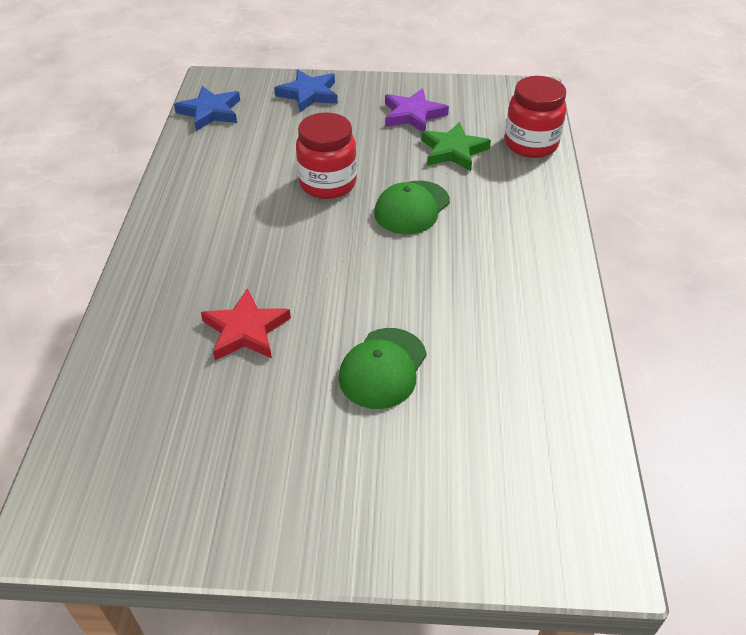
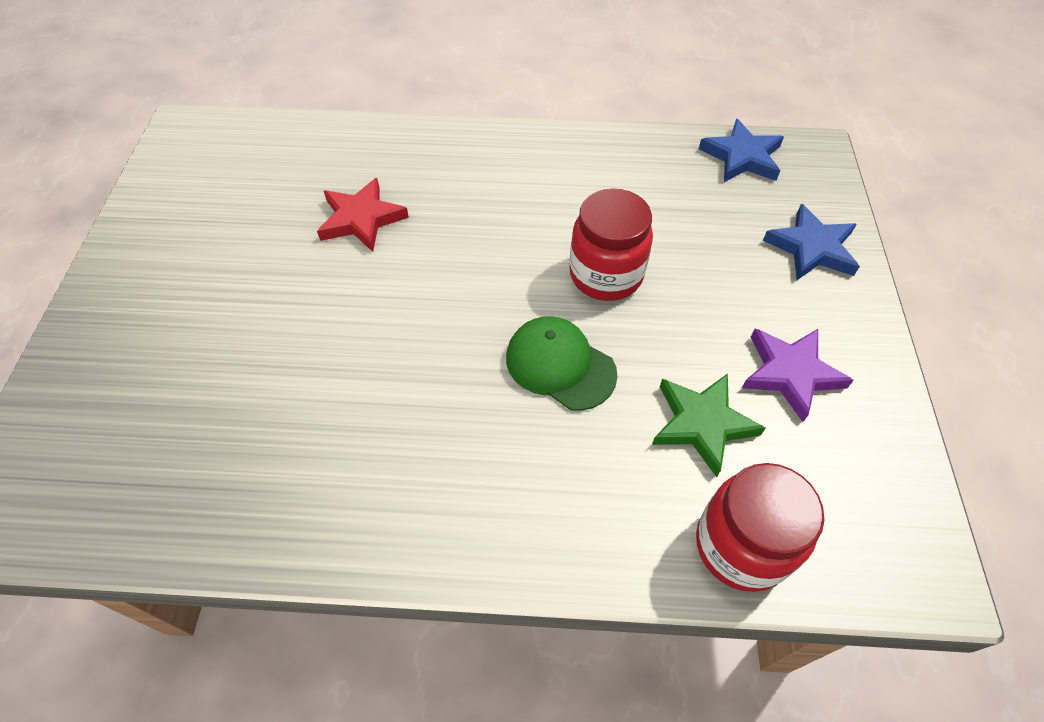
camera: 90 degrees right, 10 degrees up
(383, 368) = (286, 331): green cap -> none

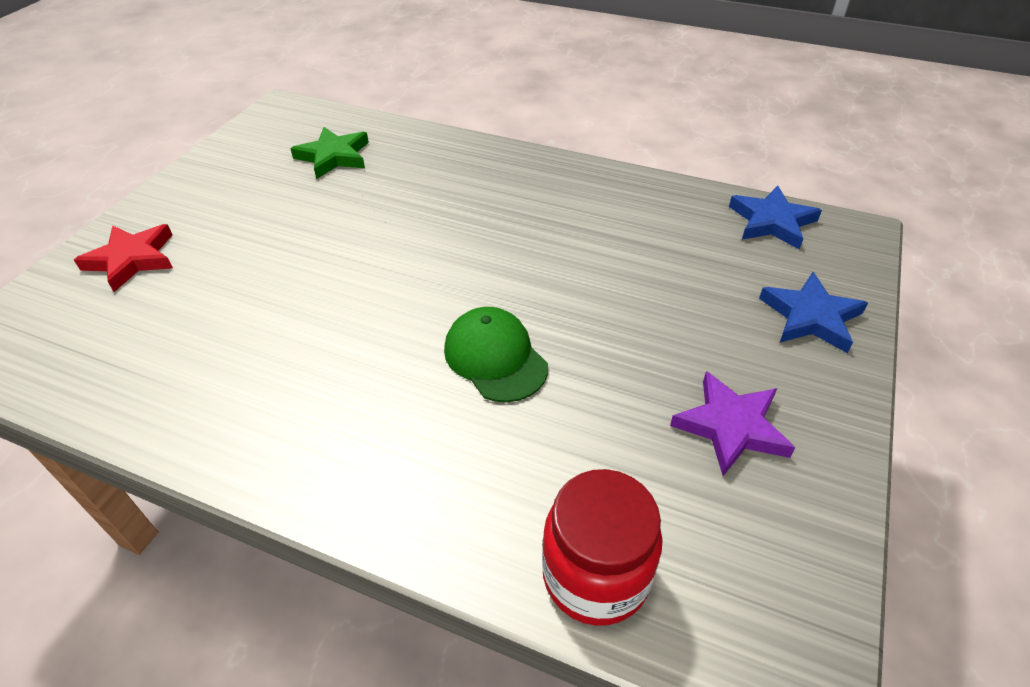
camera: 20 degrees right, 10 degrees down
(361, 219) = (383, 200): red star -> red star (132, 259)
(606, 275) = (580, 292): red jar -> none
(702, 423) = (611, 447): green star -> green star (334, 156)

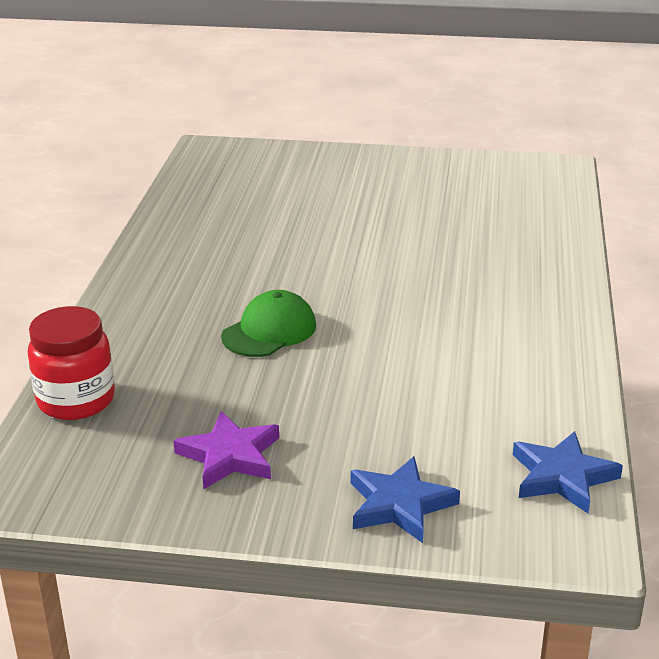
camera: 75 degrees right, 15 degrees down
(132, 259) = (313, 168): red star -> none
(334, 156) = (499, 208): green star -> none

